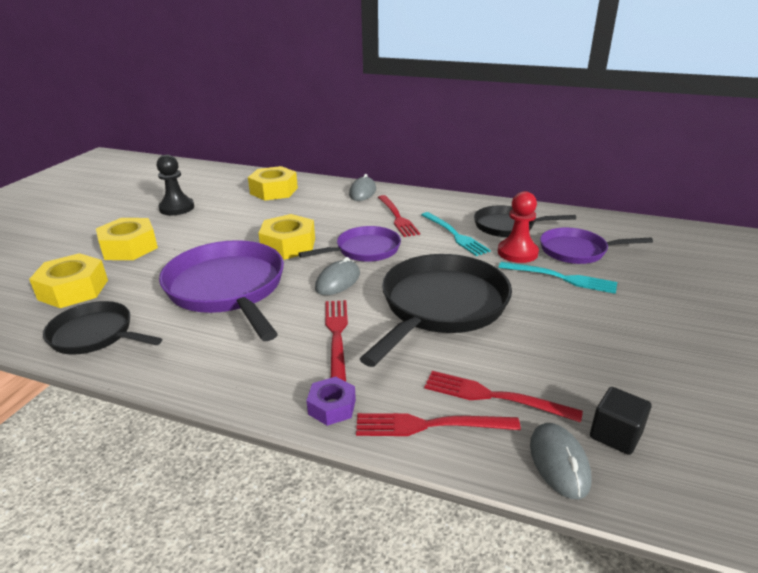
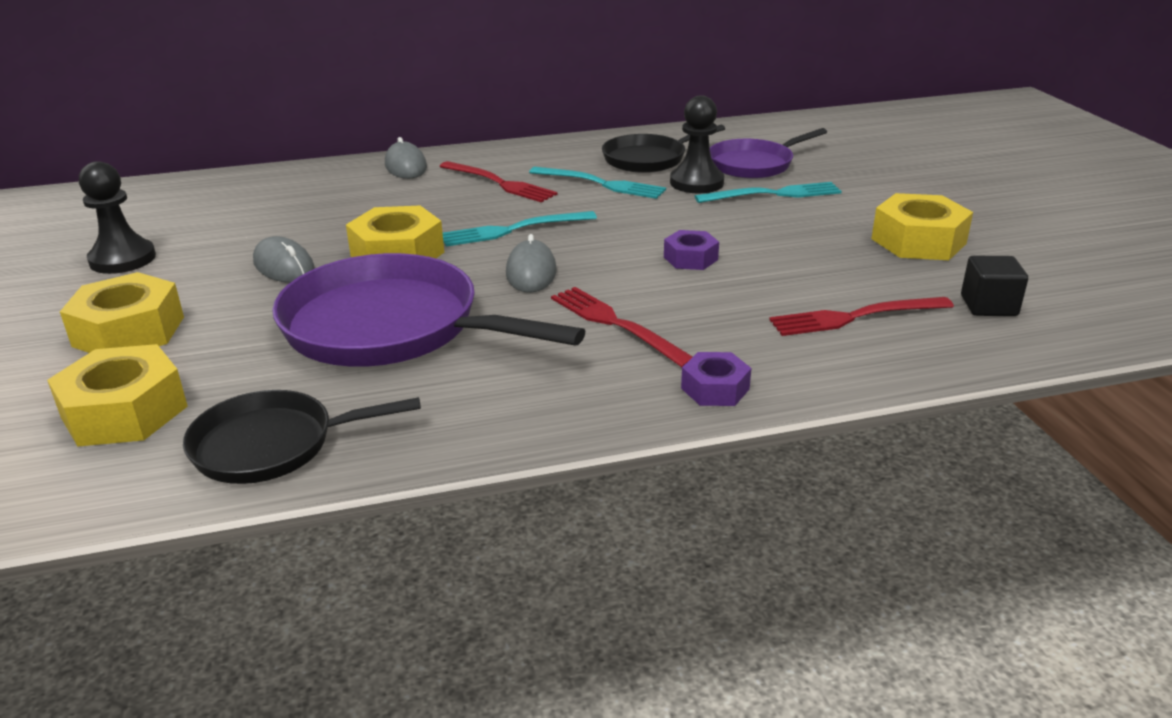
camera: 35 degrees left, 0 degrees up
(274, 191) = (261, 196): yellow nut -> yellow nut (918, 241)
(364, 250) = (512, 230): purple pan -> turquoise fork
(429, 425) = (832, 363): red fork -> none
(441, 306) = (690, 258): black pan -> purple nut
(517, 253) = (696, 183): red pawn -> black pawn
(559, 463) = (975, 344): grey mouse -> grey mouse (284, 266)

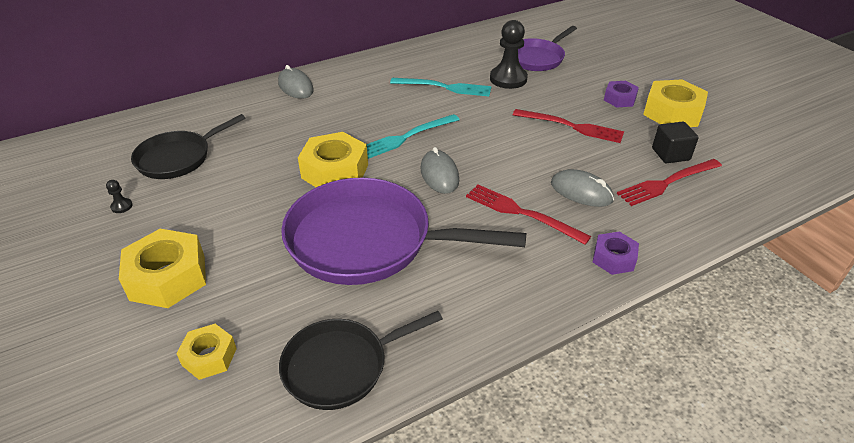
camera: 15 degrees left, 10 degrees up
(122, 259) = (122, 206): black pawn -> black pawn, size x0.41
(124, 412) = (209, 356): yellow nut -> yellow nut, size x0.57
(284, 266) = (256, 195): grey mouse -> grey mouse (581, 192)
(500, 183) = (373, 95): red fork -> red fork (571, 126)
(648, 159) = (465, 61): black pan -> black pan (178, 158)
(690, 258) = (539, 147): purple nut -> purple nut (619, 99)
(774, 194) = (563, 83): turquoise fork -> none
(988, 306) = (739, 161): black cube -> black cube (670, 154)

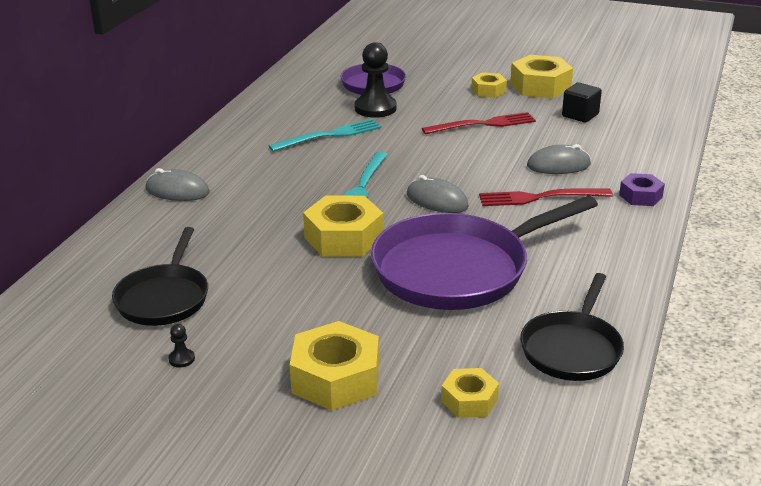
camera: 40 degrees left, 10 degrees down
(619, 99) = (488, 90): purple nut -> yellow nut
(667, 183) = (604, 135): red fork -> none

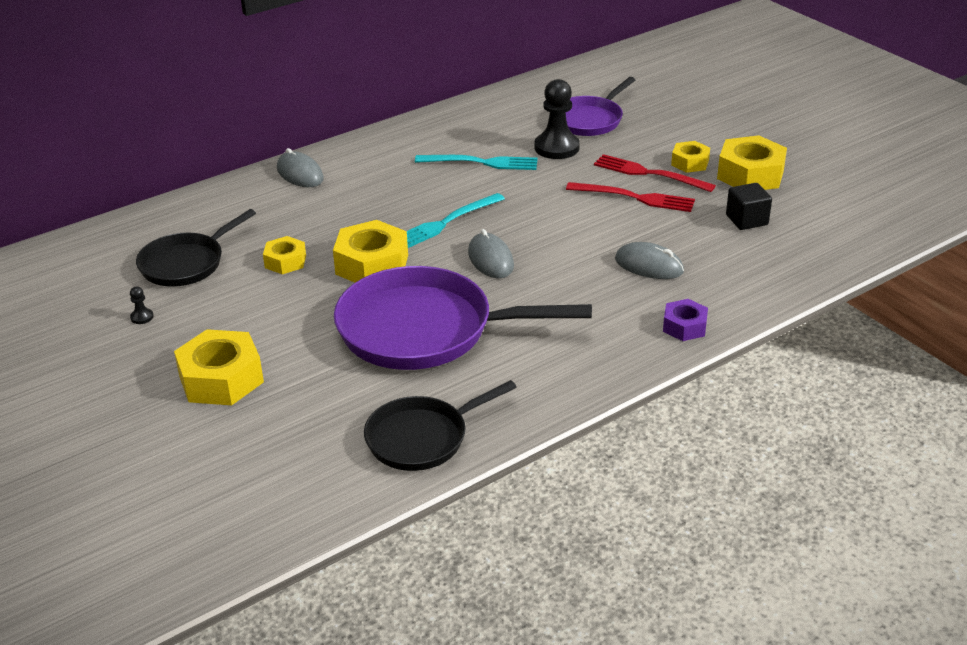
camera: 35 degrees right, 5 degrees up
(469, 400) = (289, 441): yellow nut -> yellow nut (285, 261)
(539, 197) = (585, 291): red fork -> red fork (649, 173)

